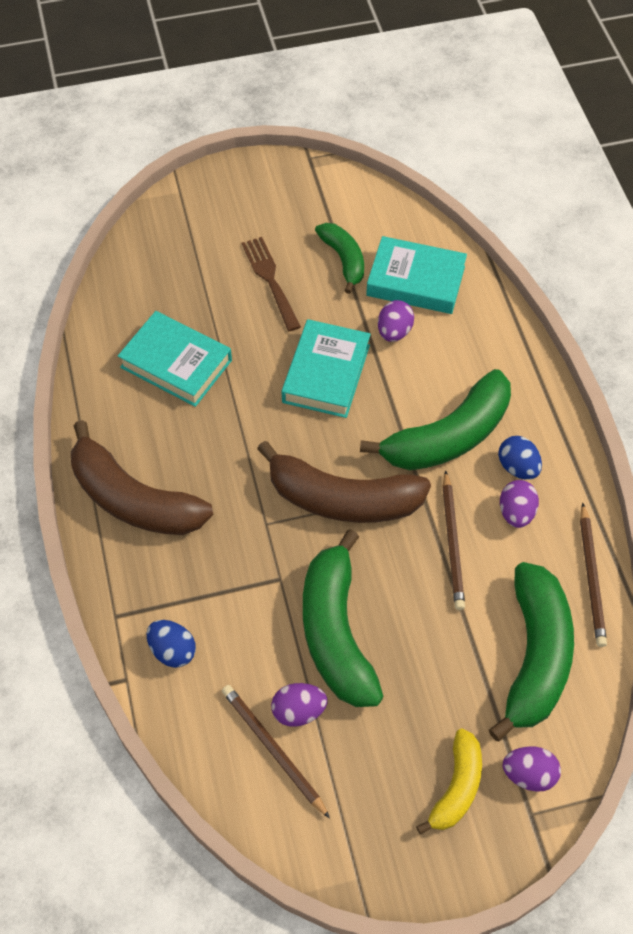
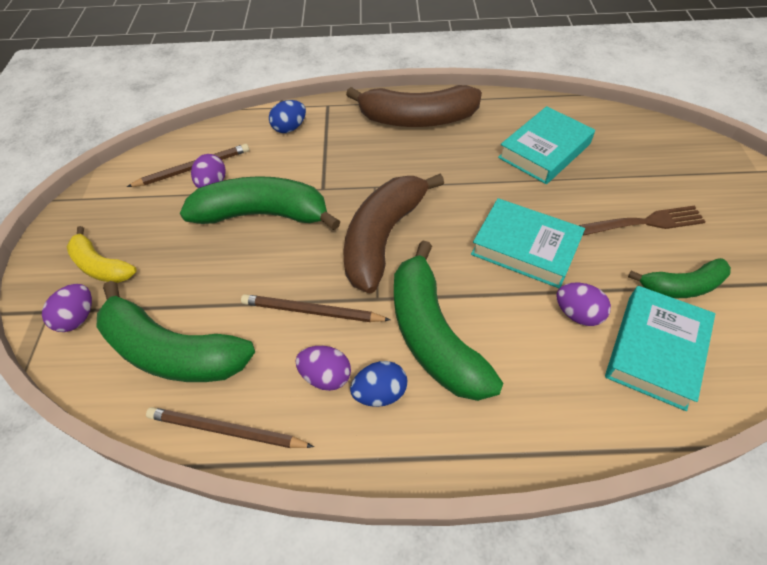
camera: 105 degrees right, 5 degrees down
(134, 499) = (417, 119): brown banana -> brown banana turned 135 degrees counterclockwise

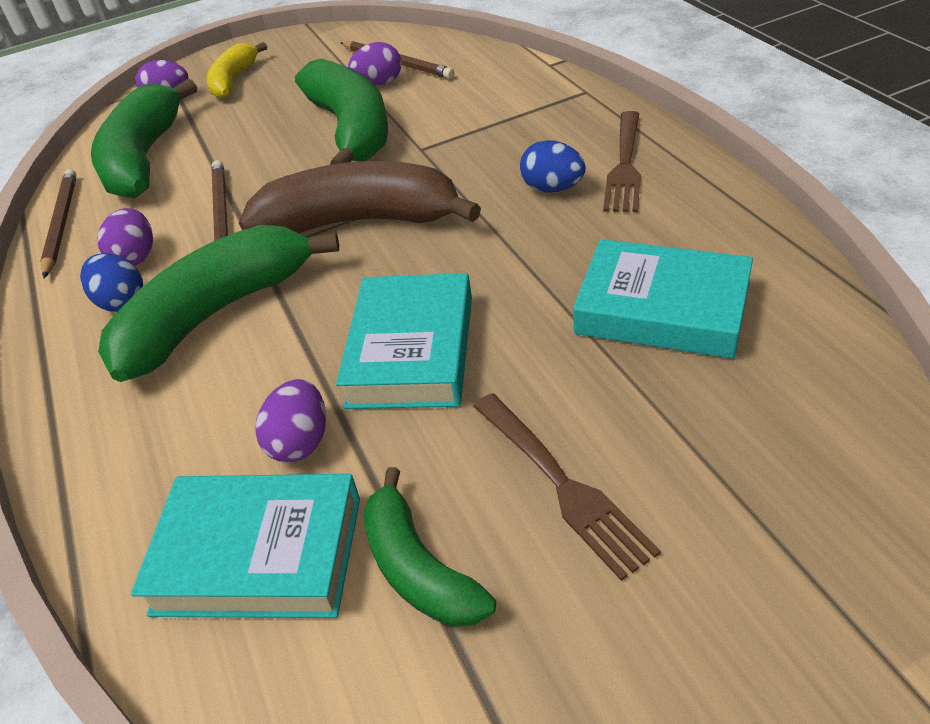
camera: 70 degrees right, 10 degrees down
(290, 128) = (514, 86): blue egg -> blue egg (552, 188)
(417, 119) = (624, 165): brown banana -> brown fork

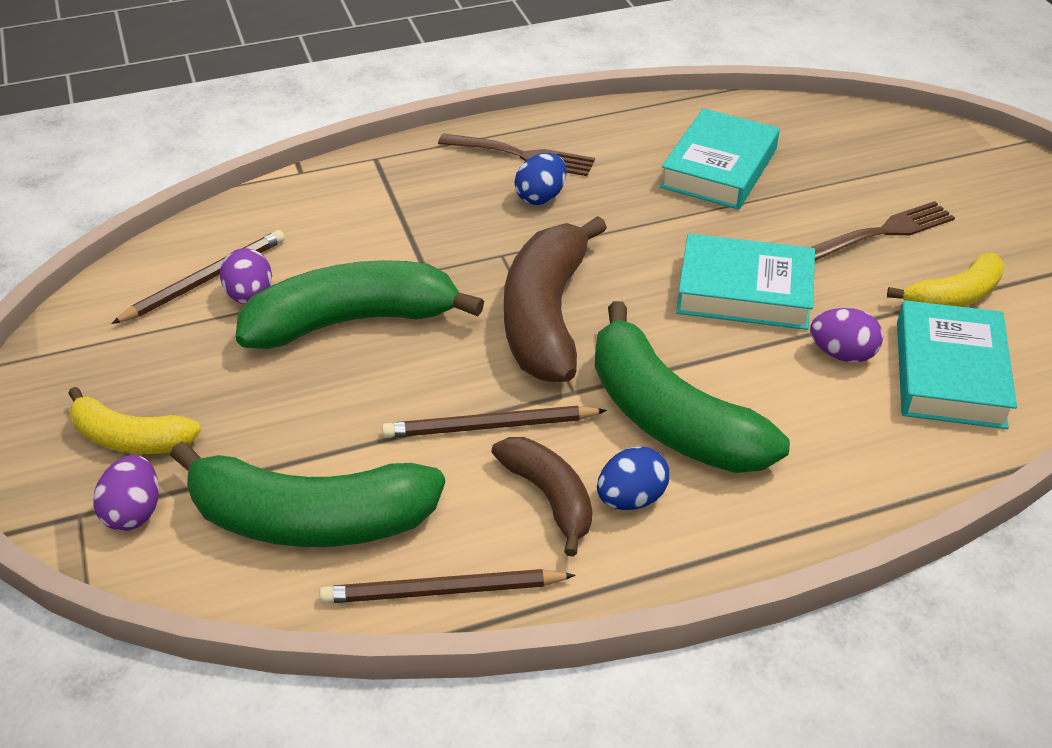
camera: 90 degrees left, 0 degrees up
(136, 257) = (549, 497): purple egg -> brown banana
(419, 568) = (953, 297): green banana -> yellow banana

